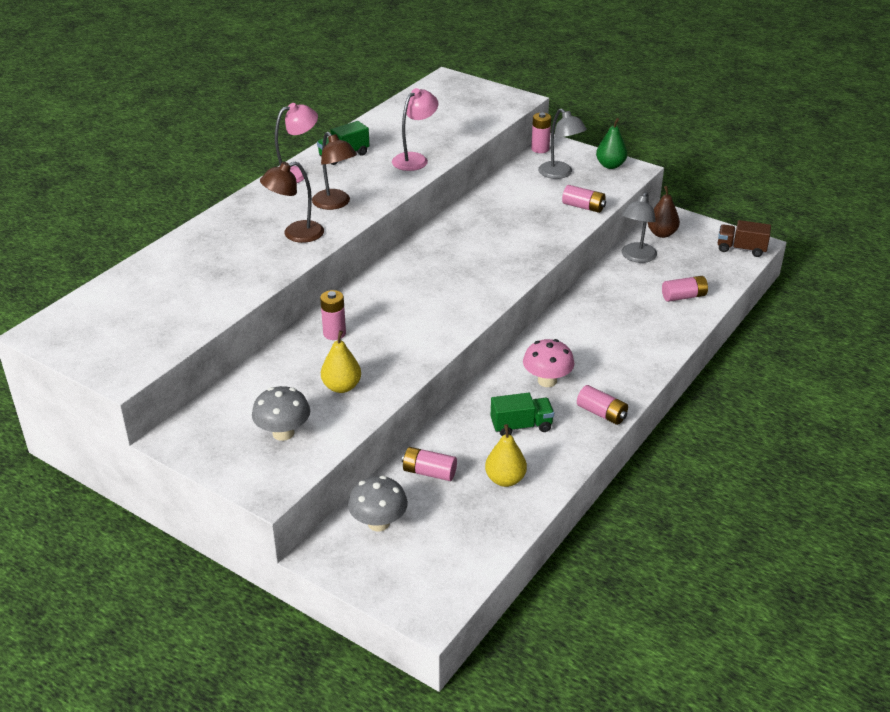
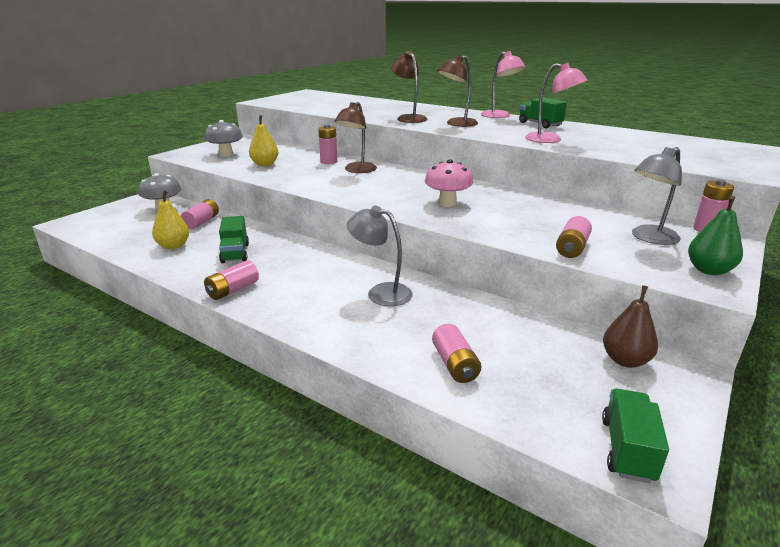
camera: 90 degrees right, 10 degrees down
(376, 310) = (357, 170): none -> brown lamp
(547, 381) = (294, 266): pink mushroom -> pink mushroom (447, 203)
(636, 257) = (545, 332): grey lamp -> grey lamp (381, 293)
(741, 249) = (627, 449): brown truck -> green truck

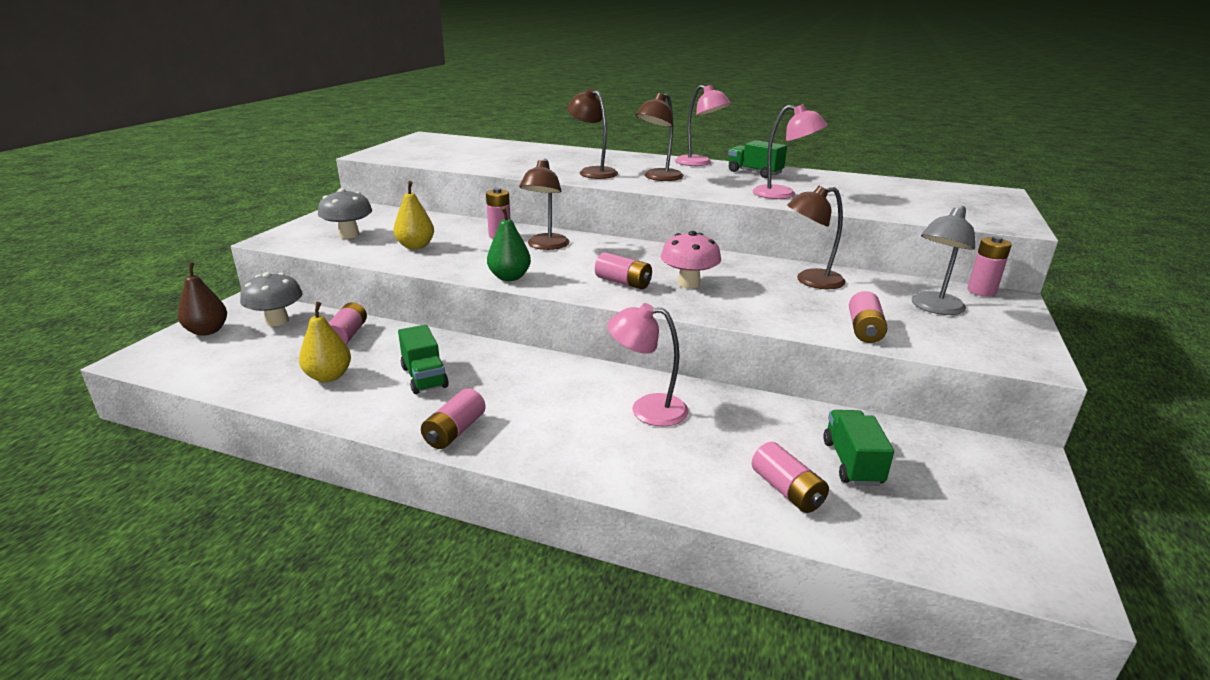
camera: 15 degrees left, 0 degrees up
(381, 293) = (647, 409): grey lamp -> pink lamp
(396, 198) = (623, 282): none -> pink battery
(552, 209) = (810, 281): none -> brown lamp
(625, 360) = (958, 455): brown pear -> brown pear (207, 331)
(627, 449) = (1017, 560): green truck -> green truck (852, 463)
(709, 270) = (1014, 341): green pear -> green pear (509, 277)

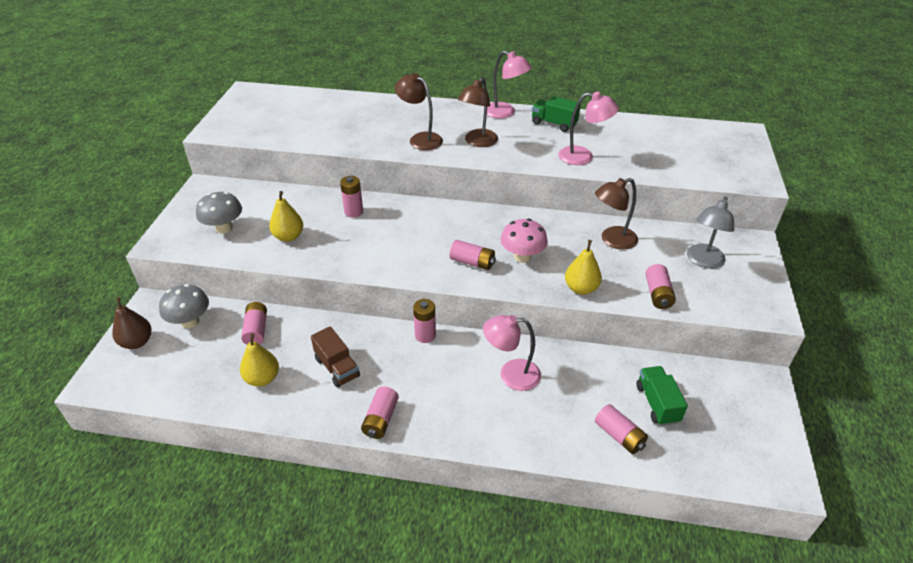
camera: 10 degrees left, 15 degrees up
(424, 377) = (337, 367): green truck -> brown truck
(509, 277) = (381, 268): green pear -> none
(546, 246) = (396, 221): brown lamp -> none
(758, 315) = (581, 288): none -> yellow pear
(981, 291) = (734, 236): pink battery -> pink battery (425, 335)

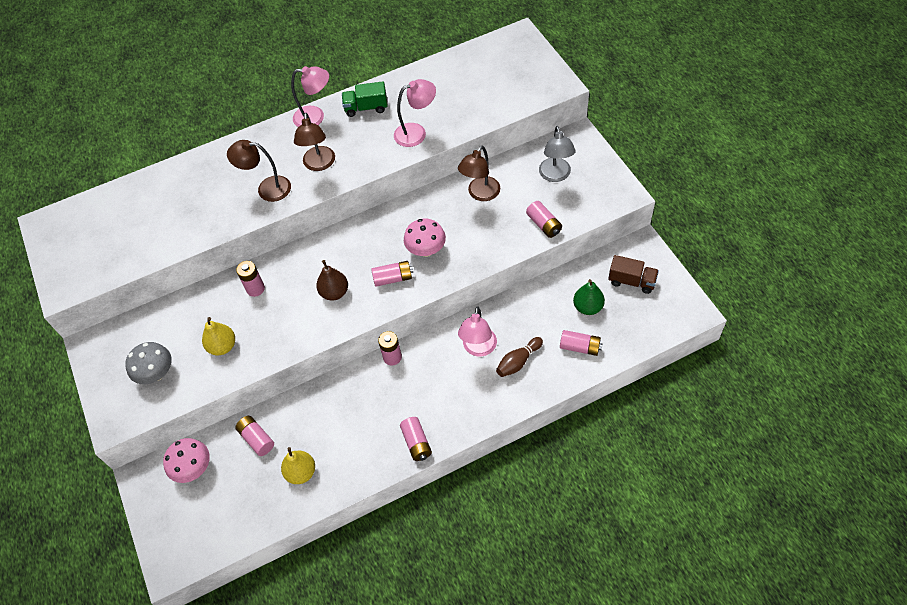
camera: 30 degrees left, 15 degrees up
(137, 342) = (167, 514): brown pear -> brown pear (334, 292)
(190, 321) = (193, 468): grey mushroom -> pink mushroom
(337, 367) = (350, 426): brown truck -> brown truck (631, 281)
(511, 375) = (478, 348): pink lamp -> pink lamp turned 45 degrees counterclockwise
(541, 410) = (518, 361): none -> brown bowling pin
(581, 288) = (489, 252): yellow pear -> none
(657, 403) = (587, 307): green truck -> green pear

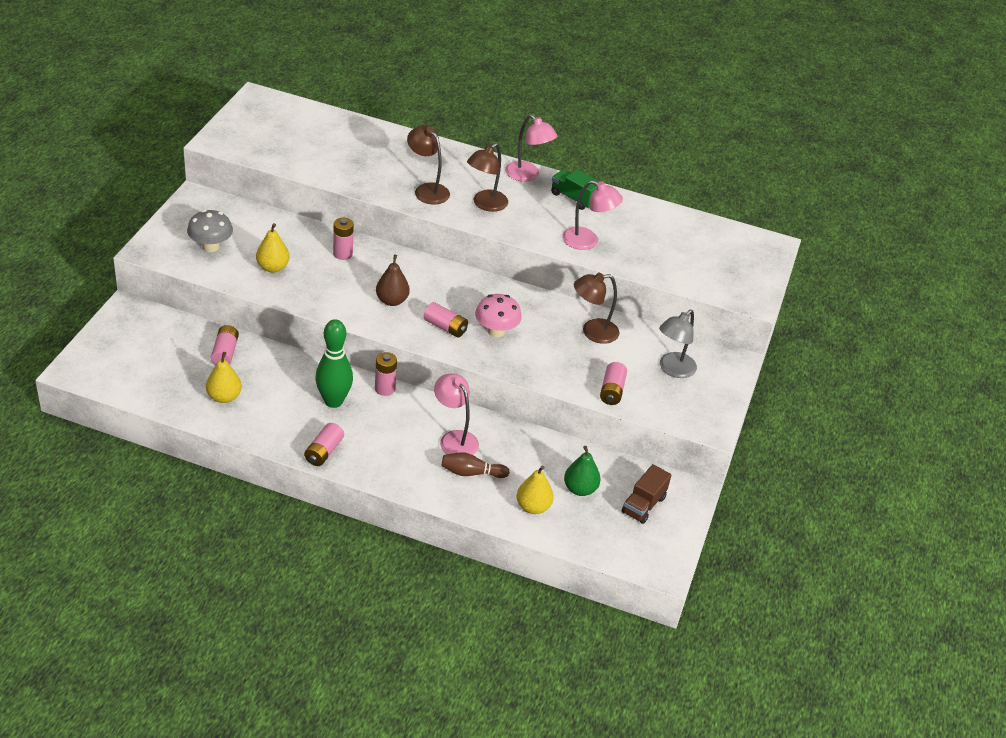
camera: 35 degrees right, 15 degrees down
(193, 468) = (163, 332): pink mushroom -> none
(374, 400) = (333, 401): none -> green bowling pin
(478, 348) = (454, 439): pink lamp -> pink lamp turned 90 degrees clockwise
(580, 347) = (533, 507): pink battery -> yellow pear
(631, 281) = (643, 505): brown truck -> brown truck turned 60 degrees clockwise

